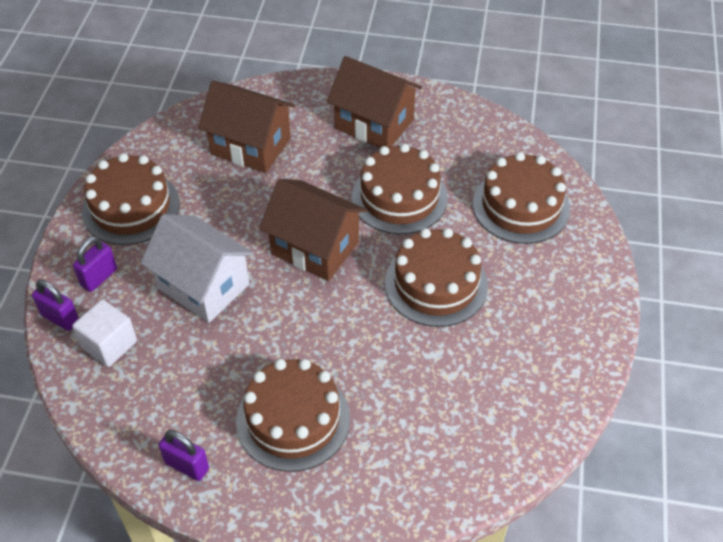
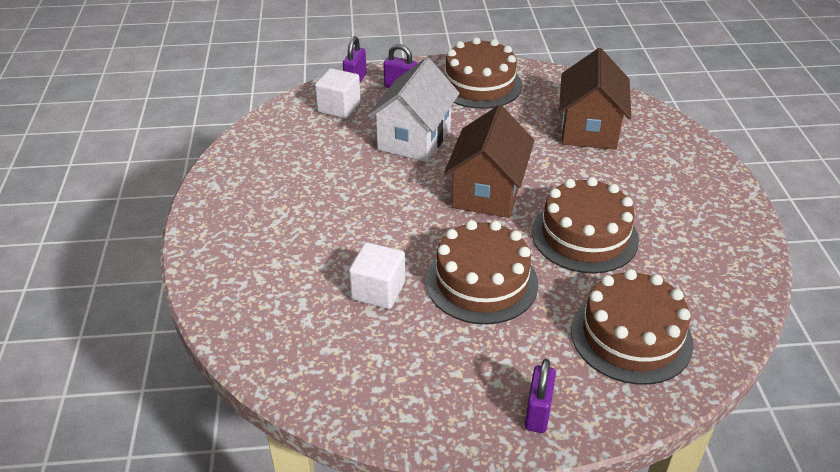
camera: 75 degrees right, 10 degrees down
(187, 466) = (238, 169): purple padlock -> purple padlock (538, 413)
(293, 419) = (293, 216): brown cake -> none
(374, 124) = (676, 200): brown house -> none
(426, 364) = (378, 290): none -> white cube

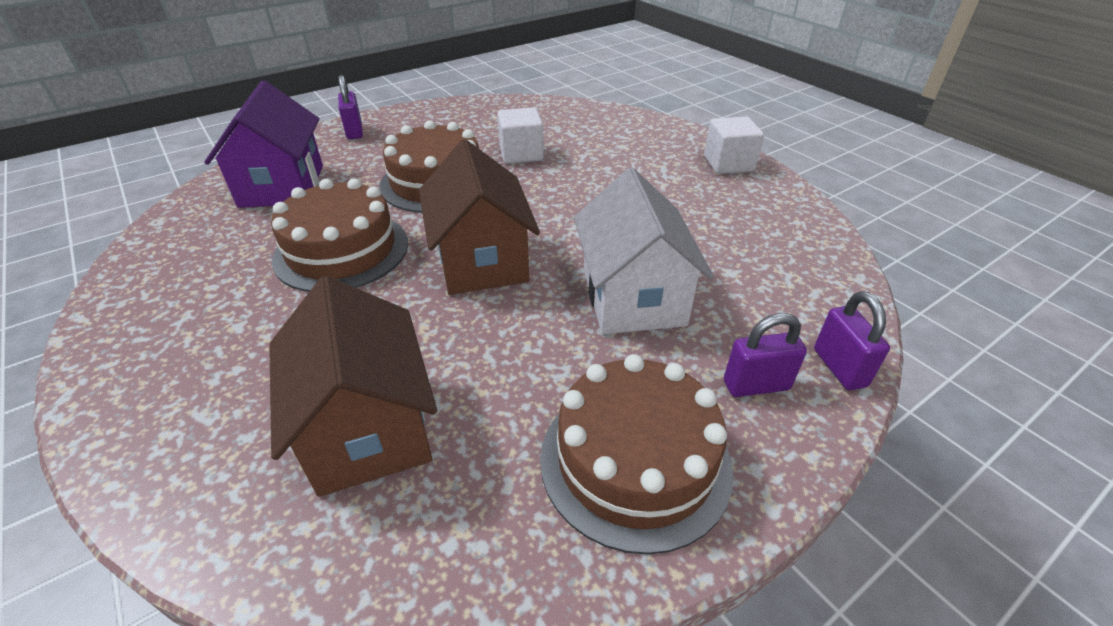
camera: 150 degrees right, 0 degrees up
(339, 107) = (787, 306): white cube -> white cube (728, 164)
(631, 336) = (282, 186): brown cake -> purple house

